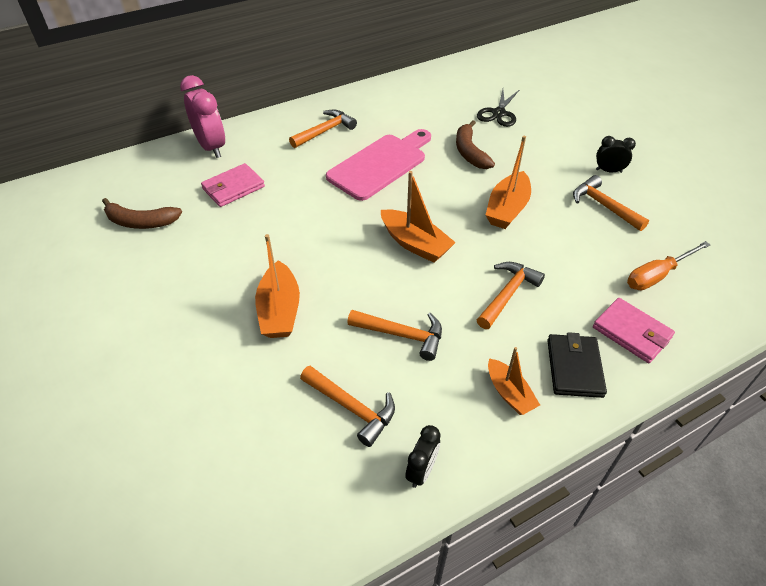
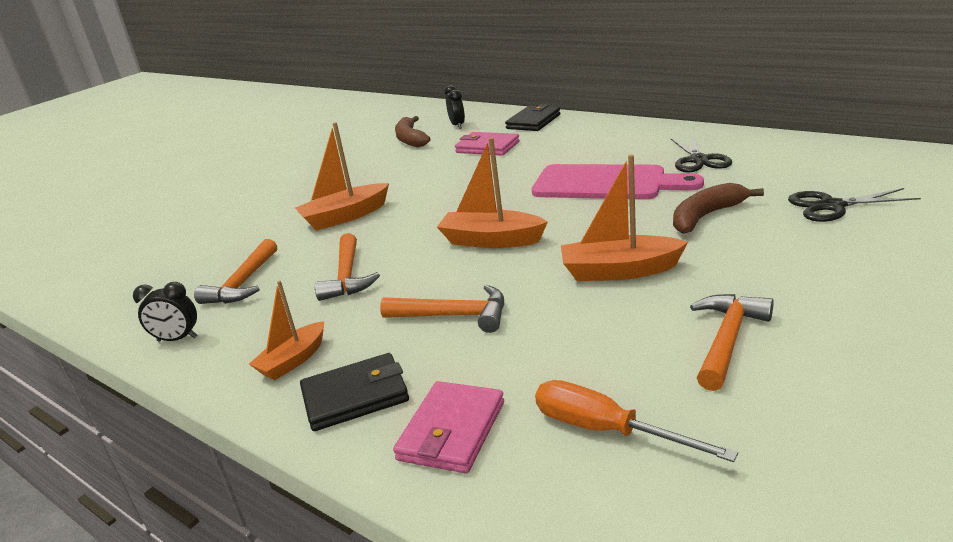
camera: 70 degrees right, 20 degrees down
(211, 147) = (533, 122): pink clock -> black wallet
(325, 131) = (625, 145): orange hammer -> none
(389, 119) = (698, 160): none -> black scissors
(415, 244) = (491, 240): orange boat -> orange boat turned 90 degrees clockwise
(608, 171) = (833, 322): black clock -> black clock (457, 125)

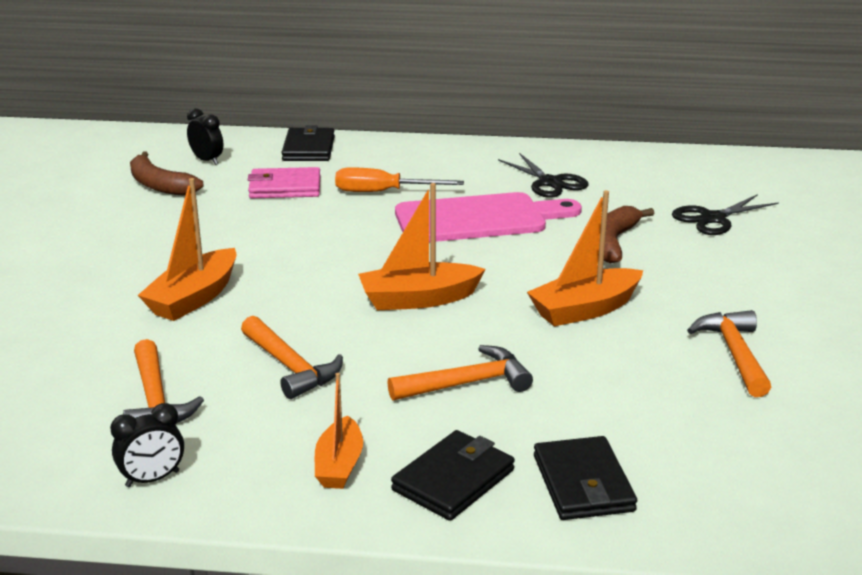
camera: 35 degrees left, 0 degrees up
(452, 431) = (583, 483): pink wallet -> black wallet
(606, 430) = (710, 448): orange screwdriver -> orange screwdriver (383, 192)

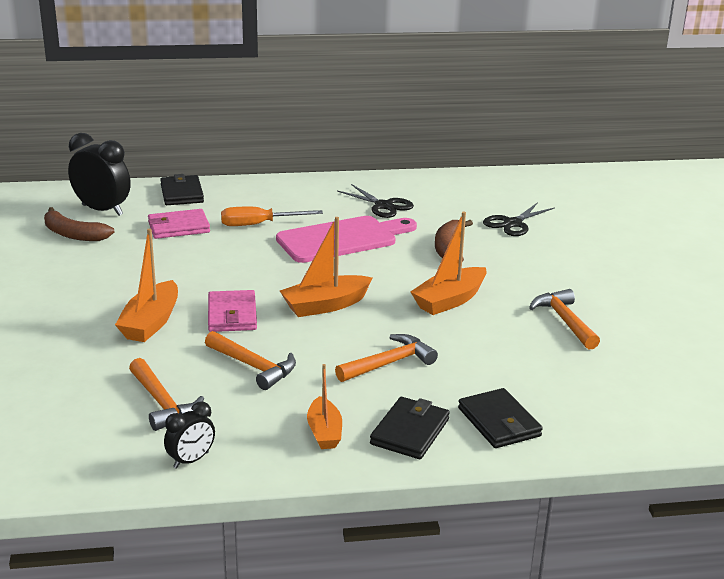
camera: 15 degrees left, 0 degrees up
(207, 160) = (102, 210): black clock -> black clock, size x1.82
(296, 299) = (232, 315): none -> pink wallet

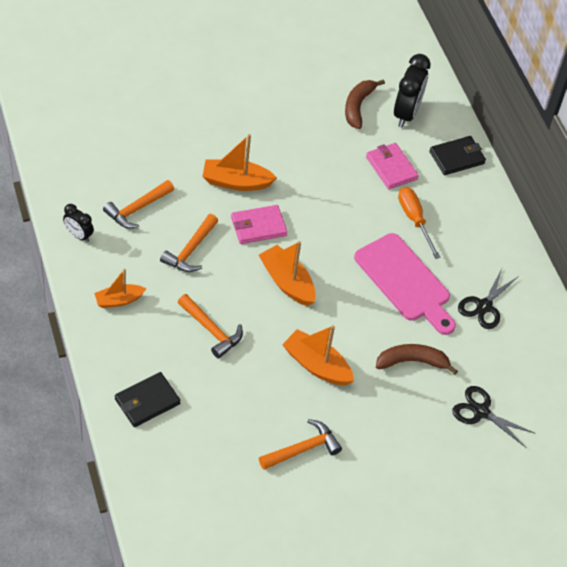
camera: 75 degrees right, 25 degrees up
(410, 431) = (127, 348): black wallet -> none

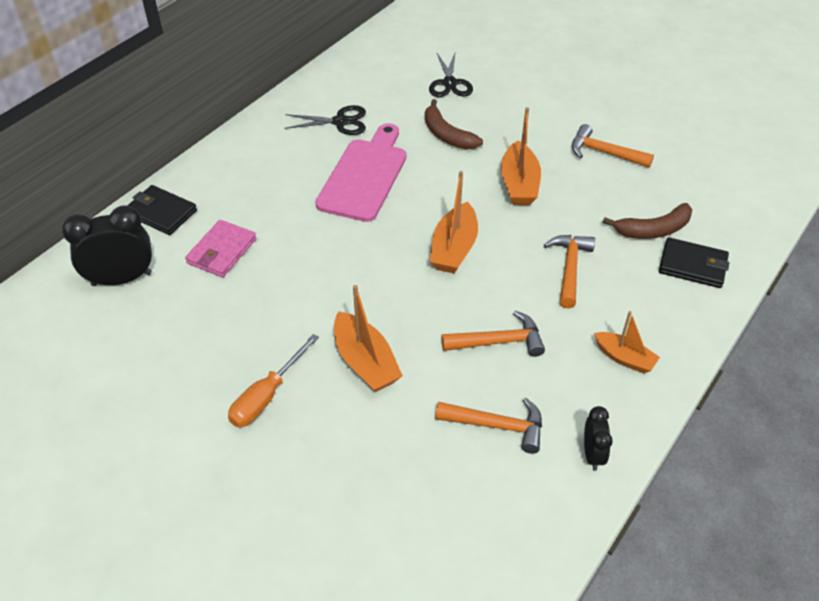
camera: 120 degrees left, 5 degrees down
(258, 227) = (409, 307): pink wallet -> none
(358, 106) = (143, 324): brown banana -> brown banana (653, 230)
(414, 220) = (280, 203): orange screwdriver -> orange screwdriver (267, 396)

